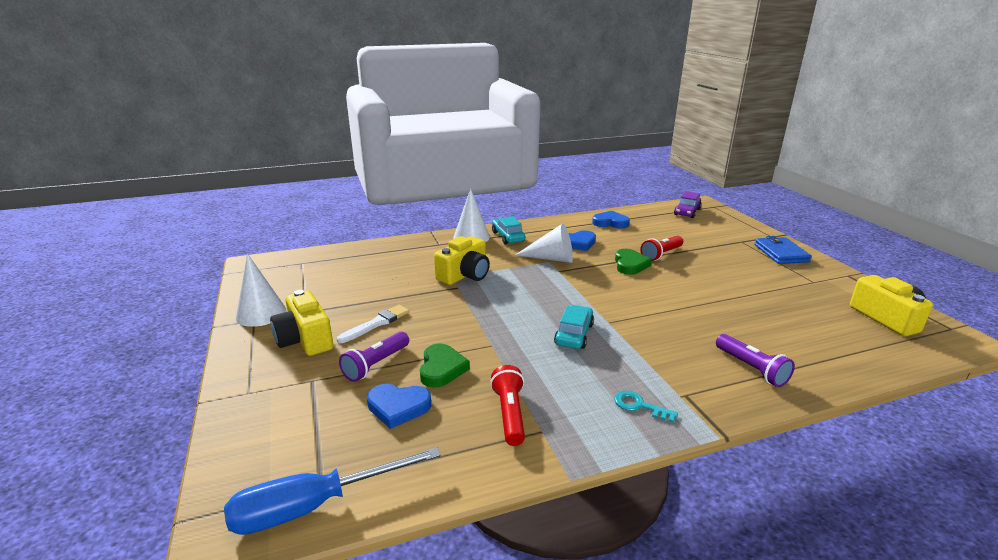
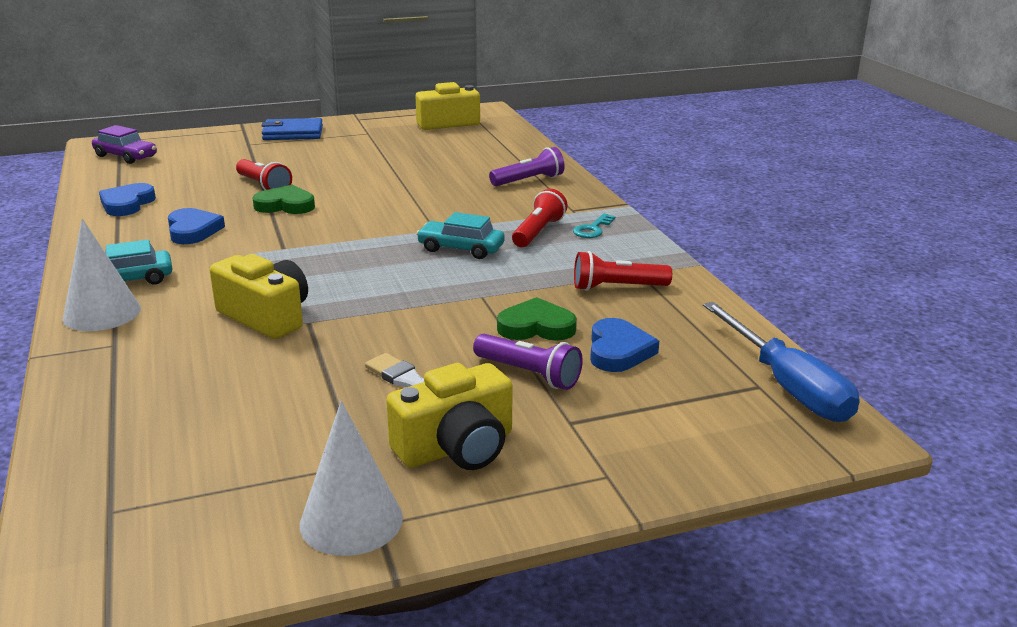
camera: 90 degrees left, 0 degrees up
(551, 258) = (238, 251): white cone -> none
(620, 372) = (538, 232): none -> red flashlight

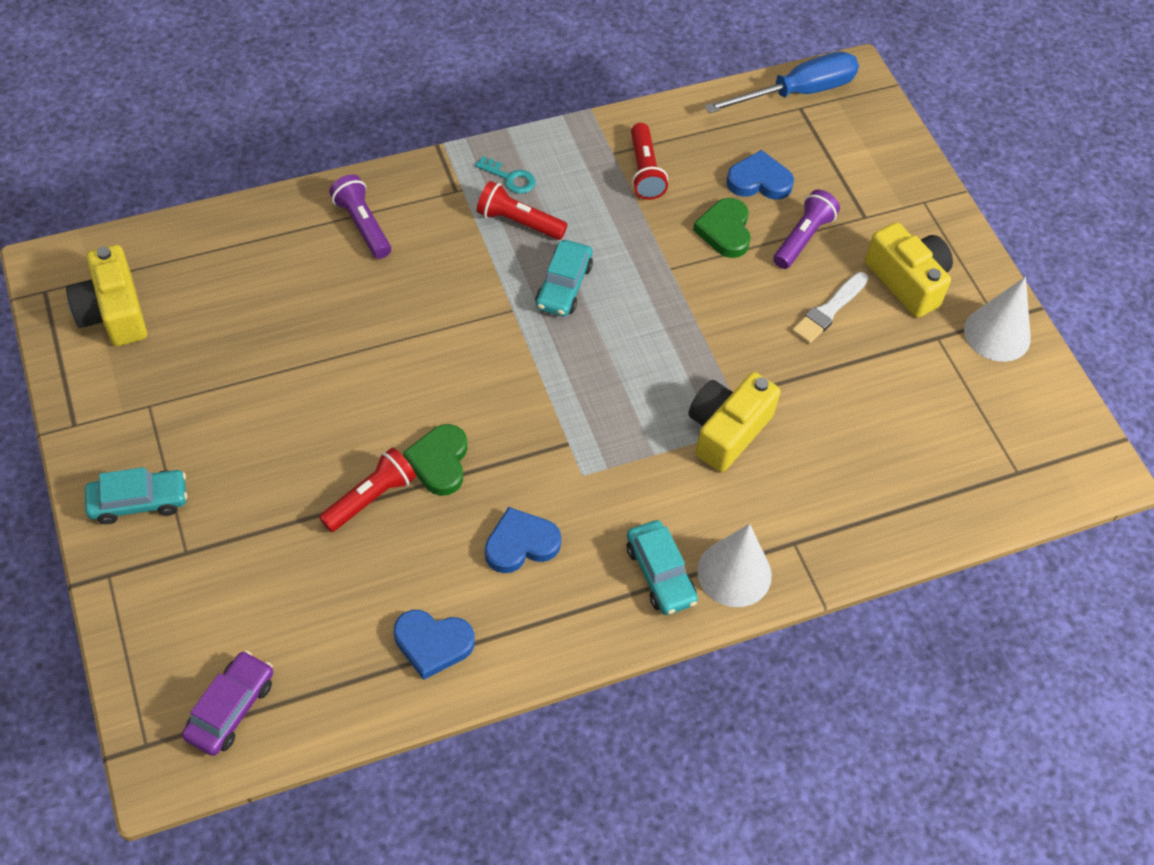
camera: 95 degrees left, 30 degrees up
(293, 133) = (139, 502): blue wallet -> turquoise car

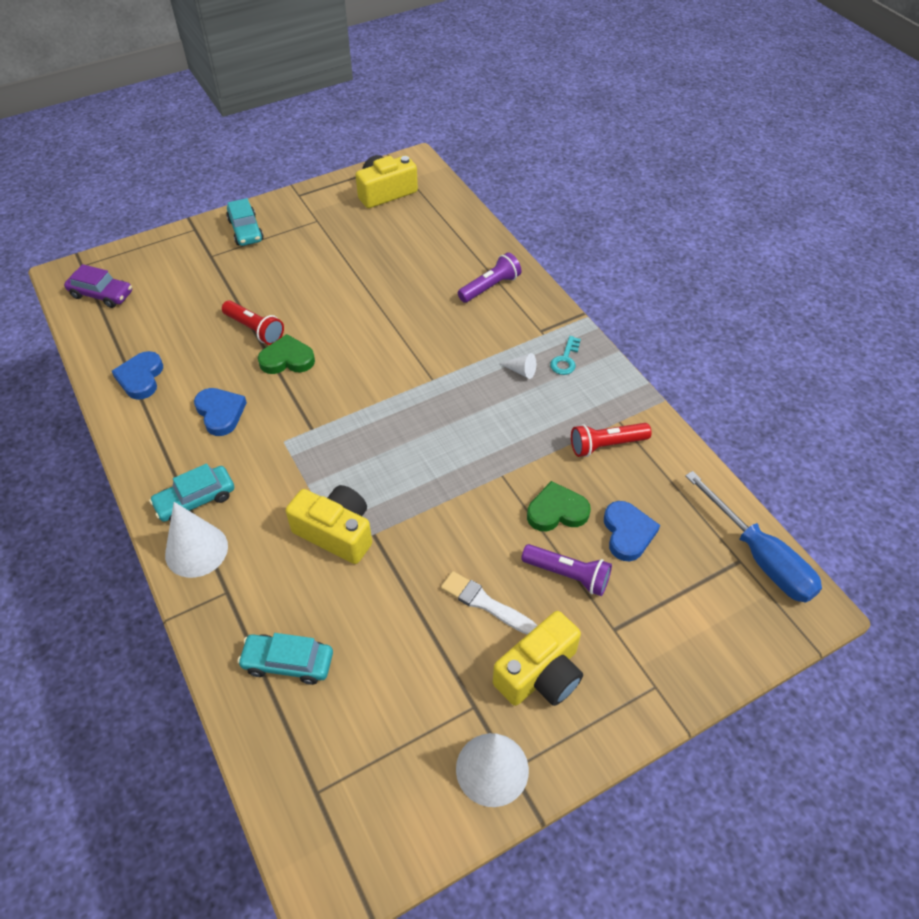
camera: 85 degrees right, 5 degrees down
(518, 222) = (521, 371): red flashlight -> white cone
(563, 286) = (463, 407): turquoise car -> turquoise car (288, 662)

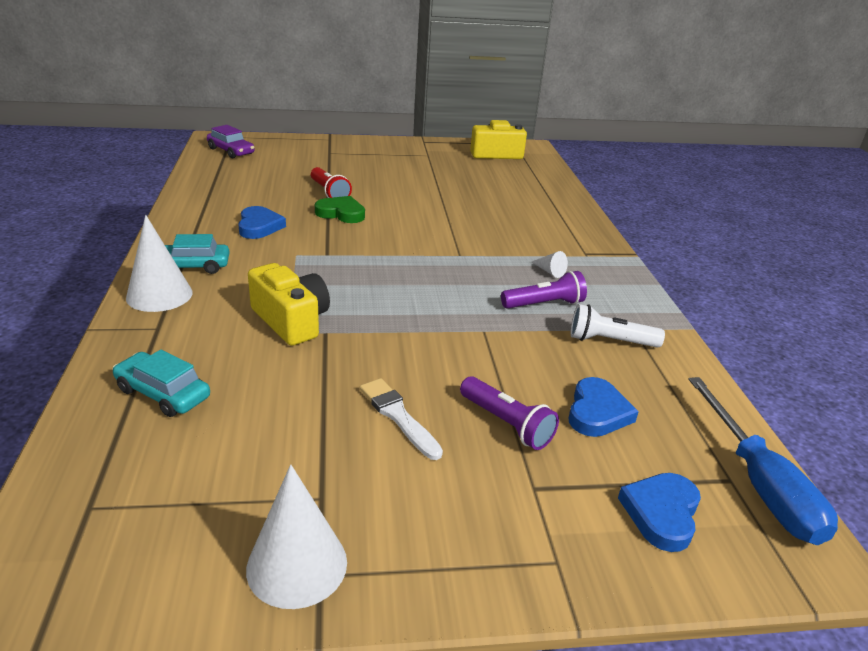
camera: 20 degrees right, 20 degrees down
(141, 378) = (216, 194): blue heart -> blue heart (661, 513)
(246, 230) = (367, 147): turquoise car -> none
(490, 287) = (552, 218): purple flashlight -> purple flashlight (544, 304)
(540, 674) = (418, 496): yellow camera -> none
(557, 511) = (525, 372): green heart -> none
(565, 359) = (599, 275): turquoise key -> none
(606, 445) = (610, 341): red flashlight -> white flashlight

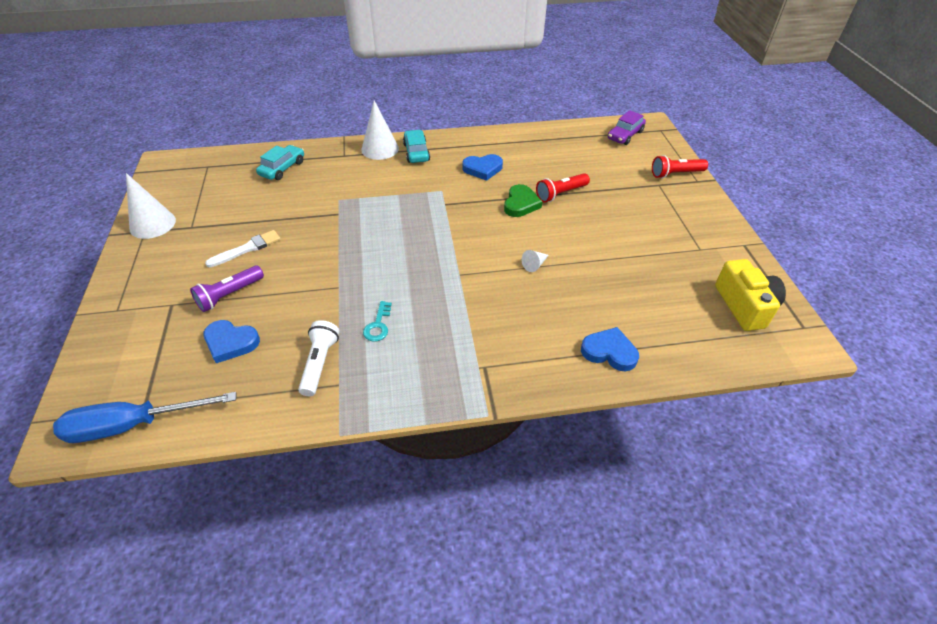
camera: 90 degrees right, 15 degrees up
(291, 321) = (351, 199): yellow camera -> none
(315, 144) = (675, 174): none -> red flashlight
(544, 304) = (378, 325): purple flashlight -> turquoise key
(549, 271) = (439, 333): white cone -> white cone (535, 265)
(661, 513) = (130, 361): blue heart -> blue heart (609, 352)

